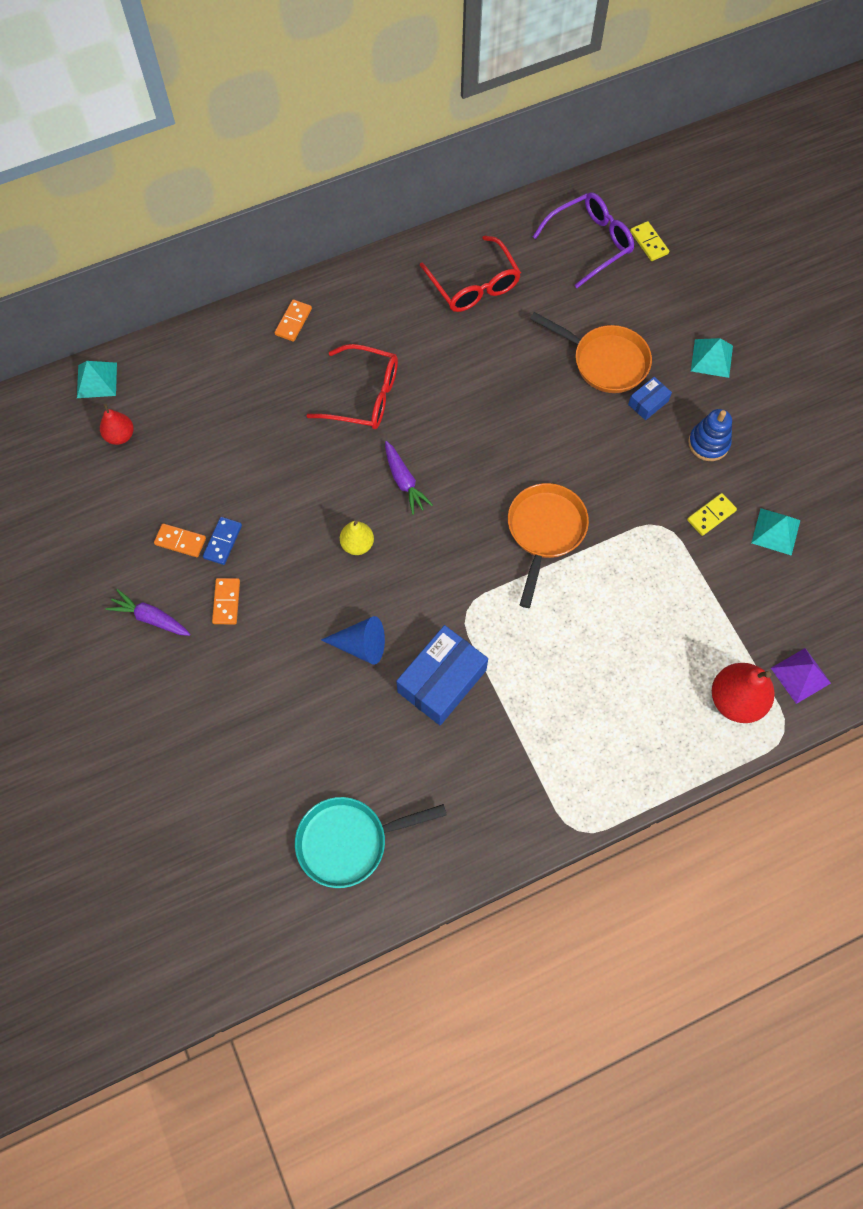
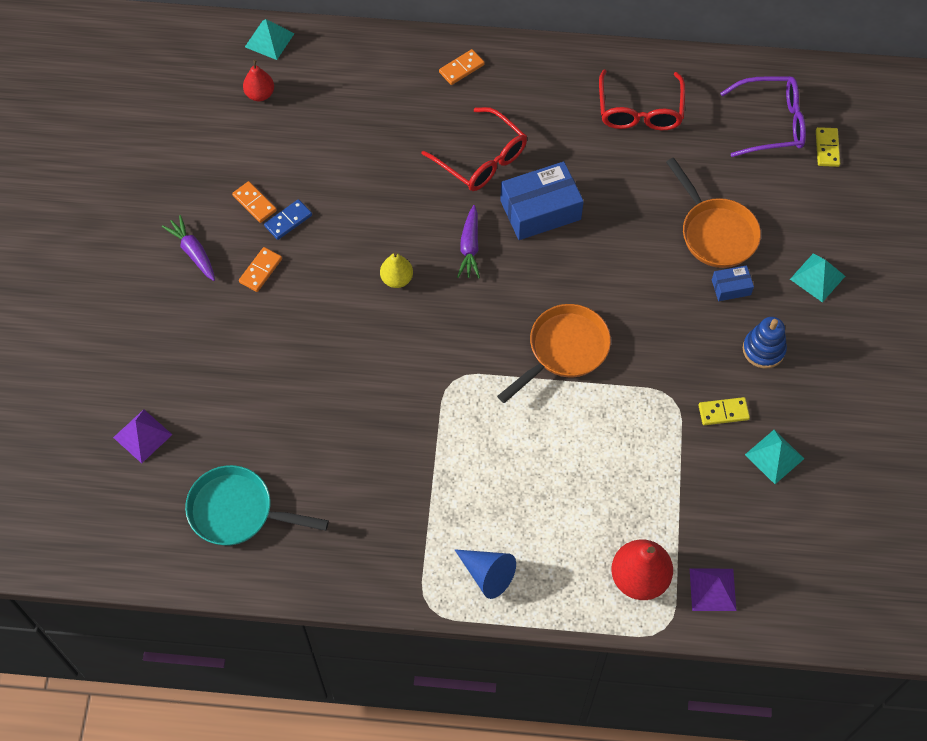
camera: 30 degrees right, 5 degrees down
(213, 820) = (142, 436): none -> purple pyramid
(361, 645) = (347, 362): blue cone -> blue cone (487, 574)
(442, 681) = (395, 426): blue box -> blue box (540, 210)

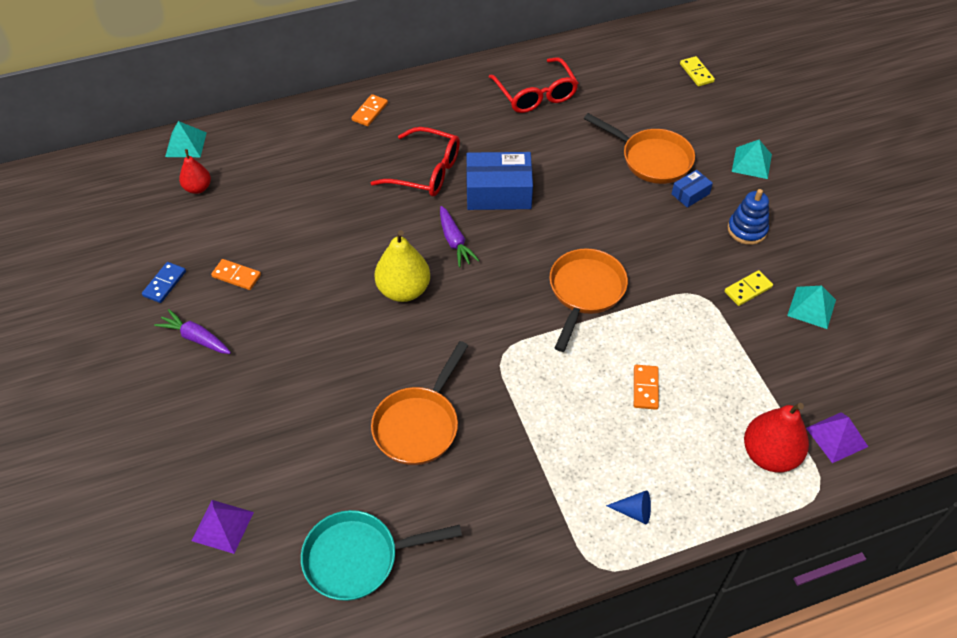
camera: 25 degrees left, 10 degrees down
(261, 270) = (271, 330): orange domino -> orange domino (645, 388)
(288, 221) = (276, 279): blue domino -> blue domino (164, 284)
(345, 416) = (419, 424): none -> orange pan
(397, 279) = (403, 290): yellow pear -> yellow pear, size x1.67
(487, 574) = (634, 511): blue cone -> blue cone, size x0.64
(540, 210) = (498, 192): blue box -> blue box turned 45 degrees clockwise
(771, 123) = (643, 70): purple glasses -> none

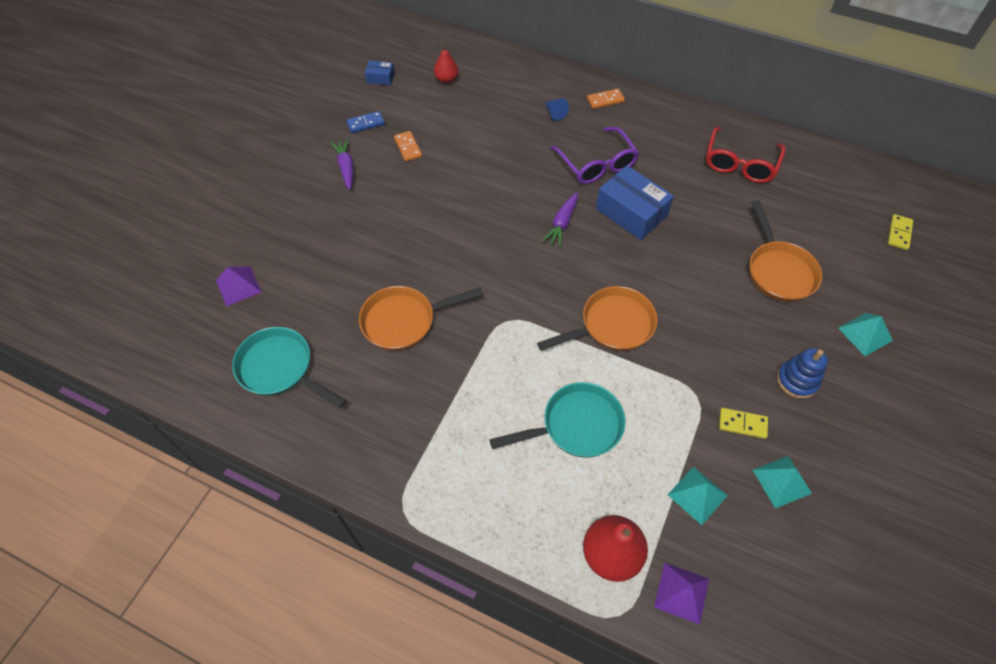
camera: 45 degrees right, 5 degrees up
(186, 144) = (470, 48): turquoise pyramid -> turquoise pyramid (697, 495)
(403, 290) = (493, 230): yellow pear -> none
(426, 172) = (597, 164): red glasses -> purple glasses
(634, 511) = (468, 498): blue cone -> blue cone (555, 113)
(645, 388) = (576, 426): orange domino -> turquoise pan
(690, 194) = (780, 319): blue box -> blue box (380, 78)

